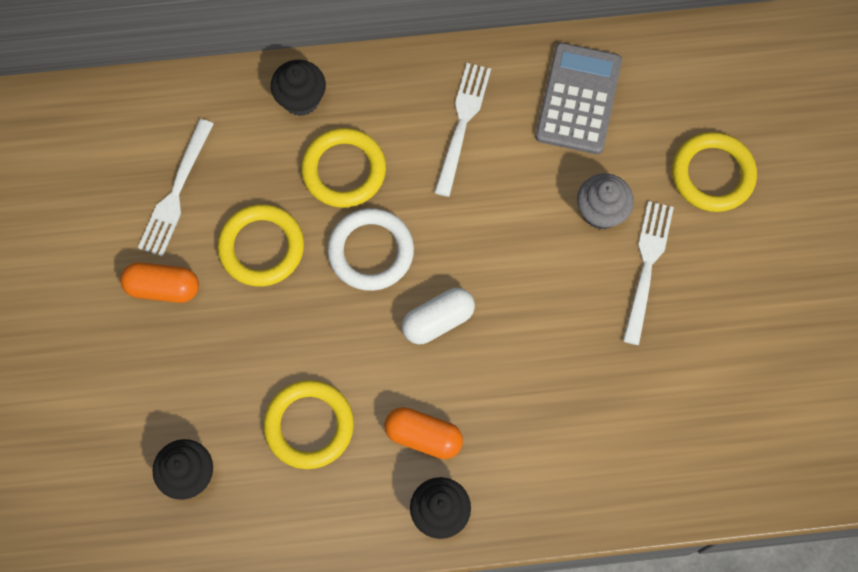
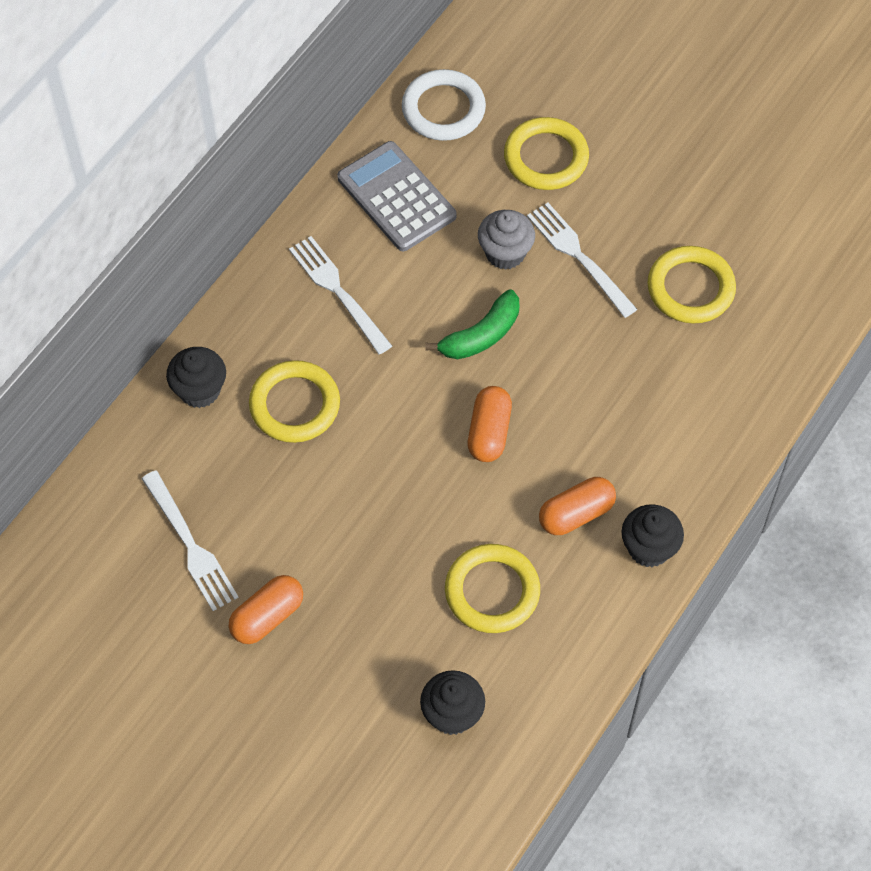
camera: 50 degrees left, 10 degrees down
(261, 247) = (303, 515): yellow ring -> yellow ring (690, 288)
(371, 251) = (384, 437): white ring -> white ring (443, 109)
(438, 320) = (489, 432): white capsule -> orange capsule
(514, 251) = (481, 335): none -> green banana

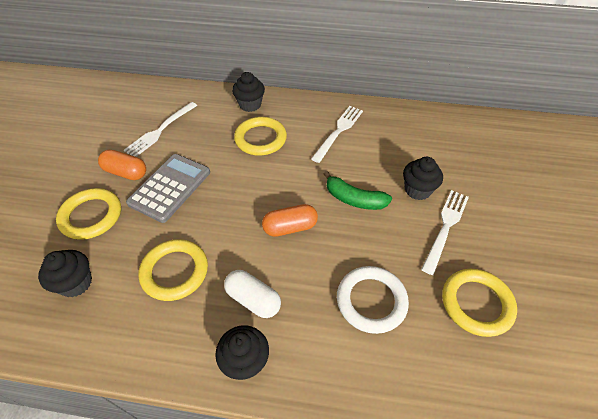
camera: 65 degrees right, 10 degrees down
(396, 197) = (412, 133): grey calculator -> grey calculator (170, 187)
(443, 109) = (482, 132): white ring -> white ring (371, 301)
(505, 253) = (417, 190): grey cupcake -> black cupcake
(546, 157) = (497, 185): yellow ring -> yellow ring (91, 216)
(576, 514) = (253, 299): orange capsule -> white capsule

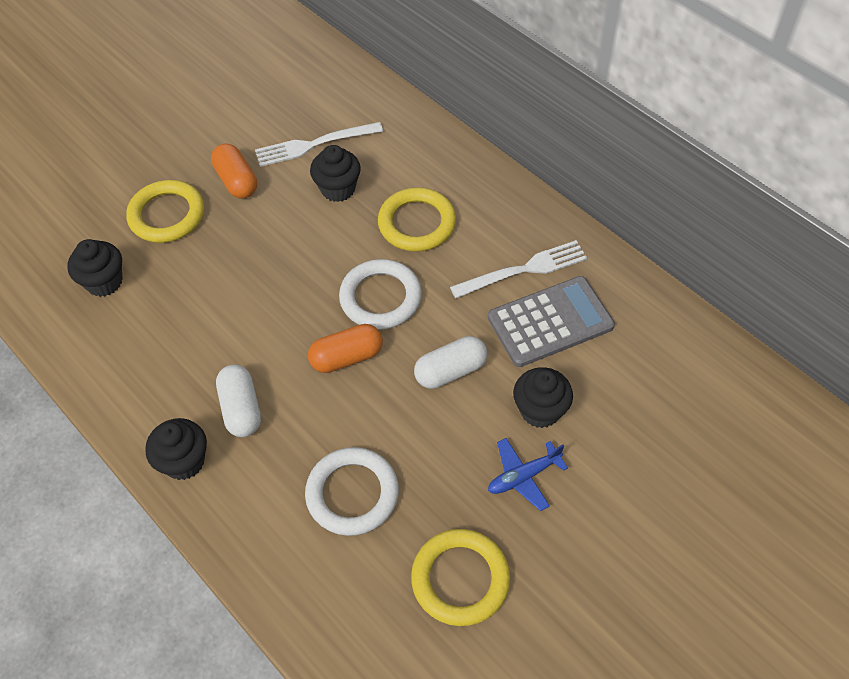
camera: 40 degrees right, 5 degrees up
(170, 187) = (265, 228): grey calculator -> grey calculator (550, 322)
(175, 271) = (195, 329): yellow ring -> none
(250, 105) = (448, 165): black cupcake -> black cupcake (338, 189)
(278, 185) = (380, 298): none -> white ring
(290, 227) = (346, 357): orange capsule -> orange capsule turned 45 degrees counterclockwise
(354, 199) = (450, 371): green banana -> white capsule
(445, 227) = (523, 476): white fork -> blue plane

